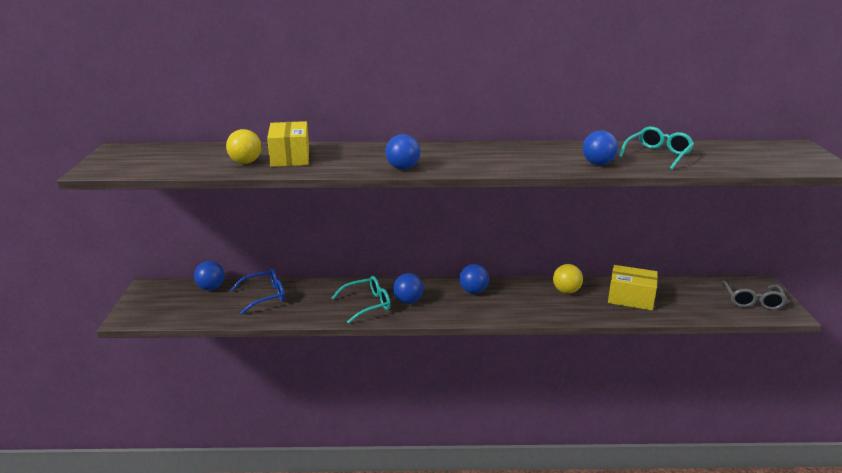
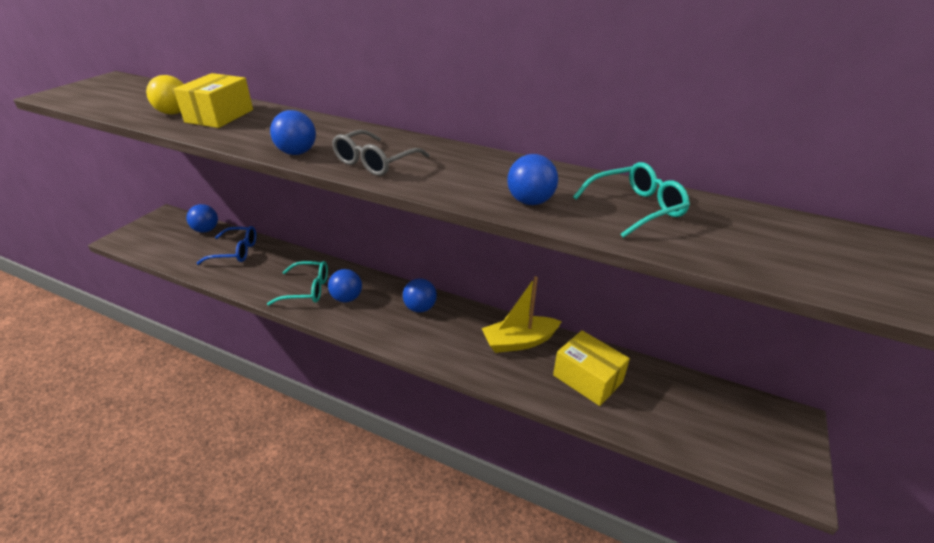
camera: 25 degrees right, 10 degrees up
(566, 291) = (519, 341): yellow ball -> yellow boat
(752, 301) = (756, 443): grey glasses -> grey glasses (375, 162)

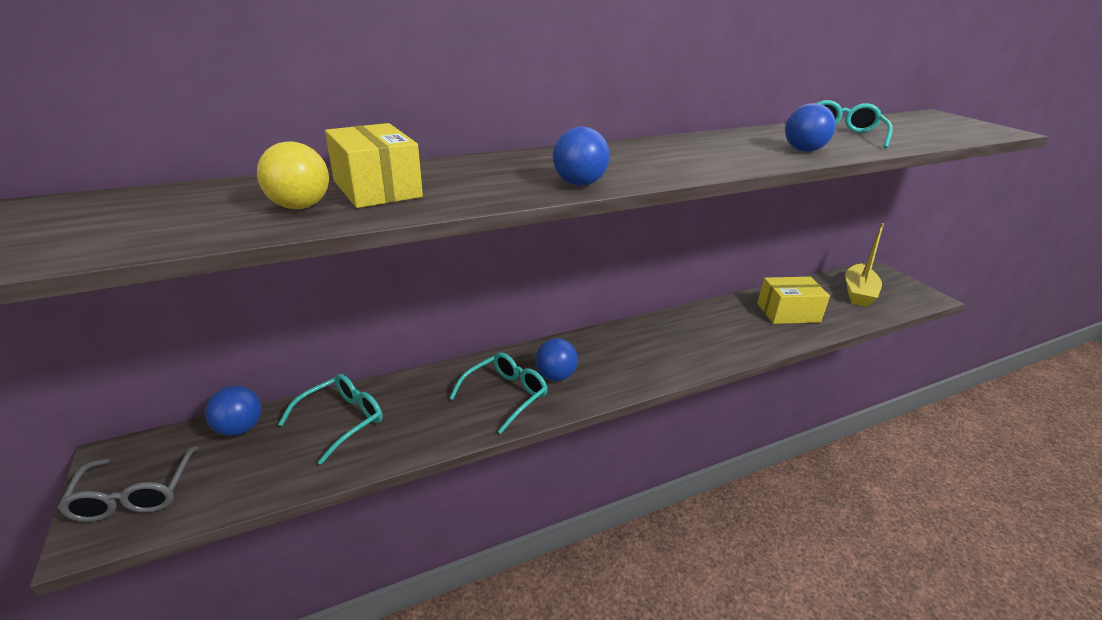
camera: 50 degrees left, 5 degrees down
(235, 251) = (342, 420): blue glasses -> turquoise glasses
(375, 162) = (656, 166): grey glasses -> grey glasses (135, 495)
(420, 308) = (623, 342): blue ball -> none
(519, 341) = (720, 318): yellow boat -> yellow boat (858, 293)

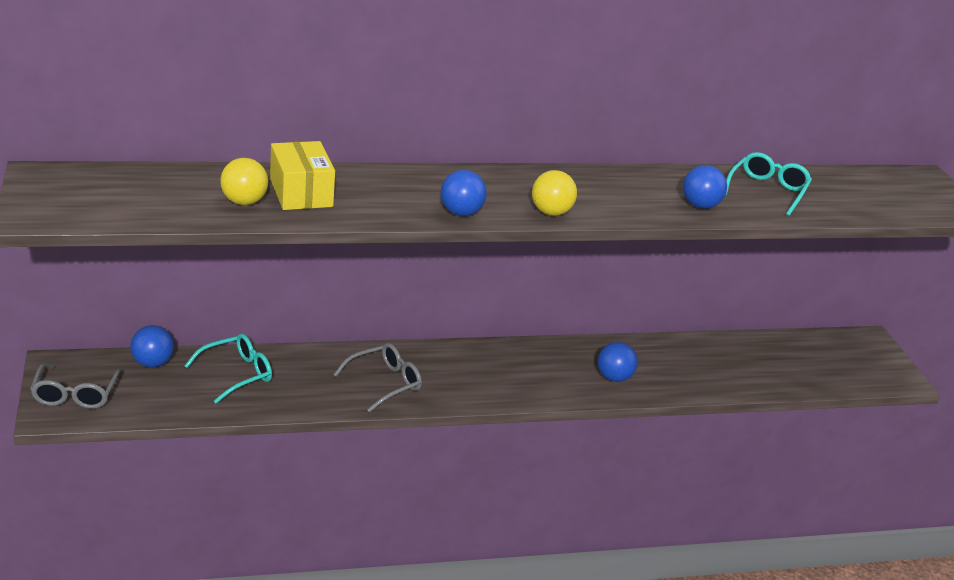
camera: 10 degrees right, 0 degrees up
(505, 395) = (385, 383): turquoise glasses -> grey glasses
(555, 376) = (438, 376): blue ball -> blue ball (614, 377)
(673, 172) = (551, 212): none -> yellow ball
(788, 313) = (719, 364): yellow box -> none
(858, 293) = (821, 359): yellow boat -> none

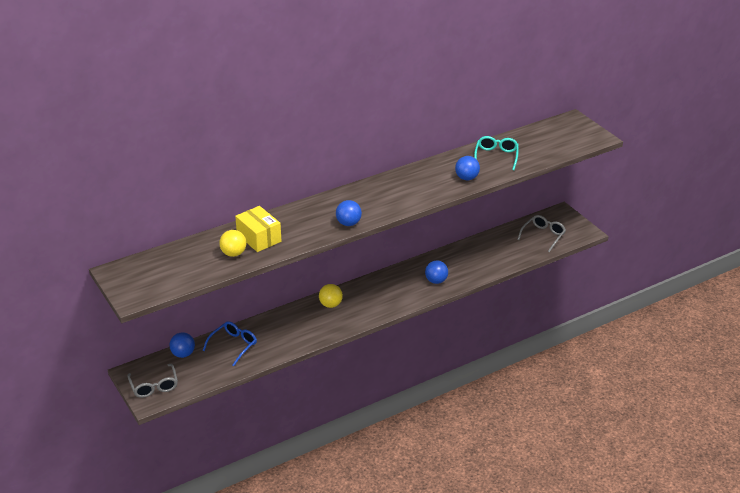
camera: 15 degrees left, 5 degrees up
(237, 374) = (233, 345): turquoise glasses -> blue glasses
(385, 383) = (316, 324): grey glasses -> grey glasses (543, 236)
(551, 212) = (394, 208): yellow ball -> yellow ball (330, 304)

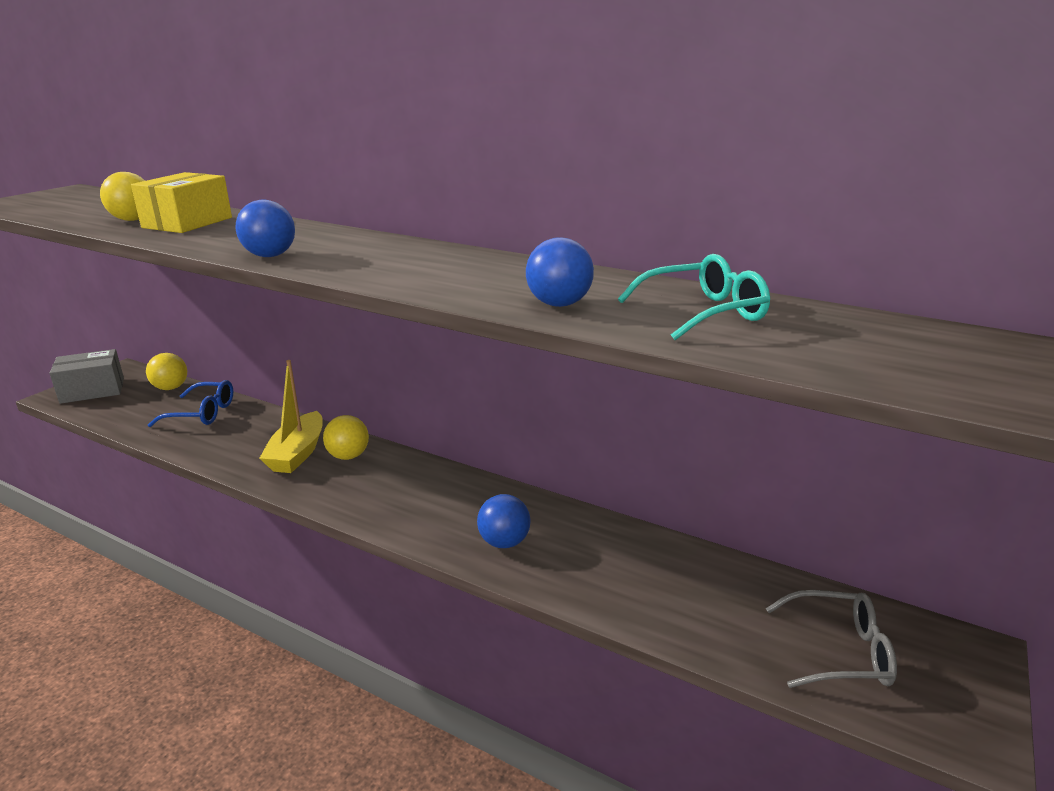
camera: 60 degrees right, 10 degrees down
(154, 386) = (92, 390): grey glasses -> grey box
(183, 354) = (170, 388): blue ball -> yellow ball
(313, 320) = (297, 453): none -> yellow boat

